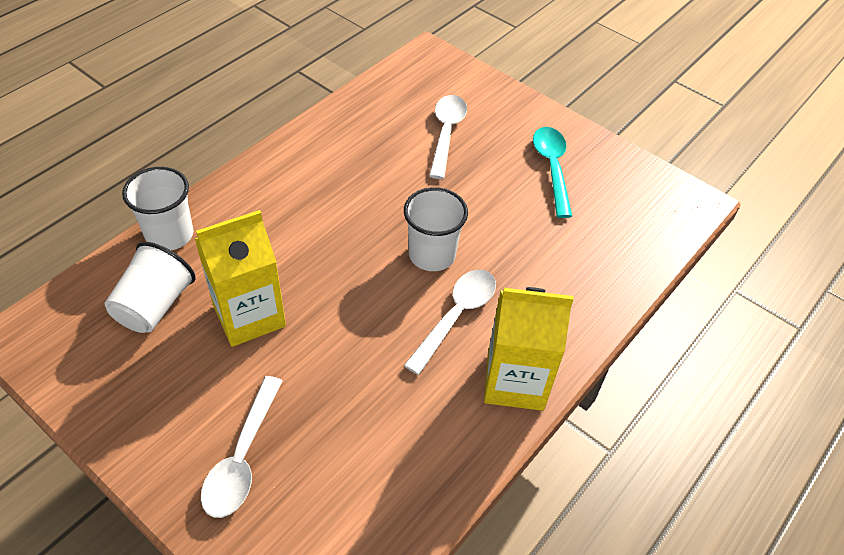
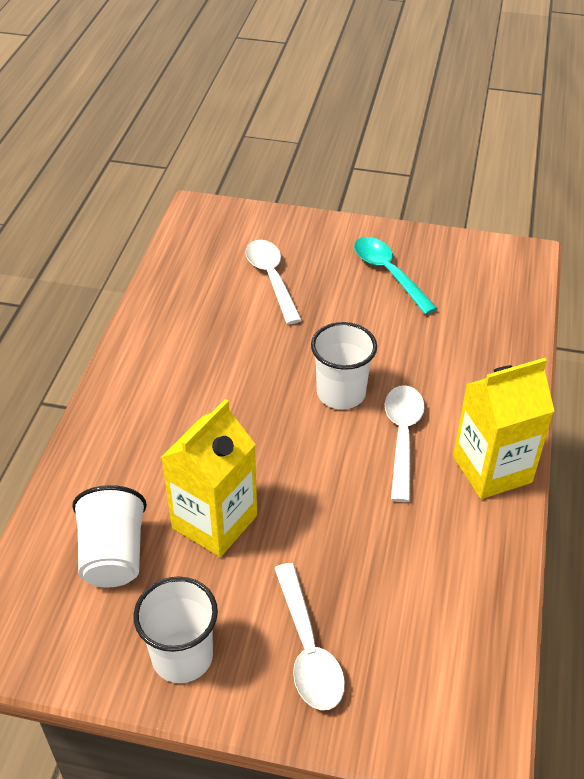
camera: 25 degrees left, 5 degrees down
(169, 235) = (74, 482): white cup -> white cup (182, 656)

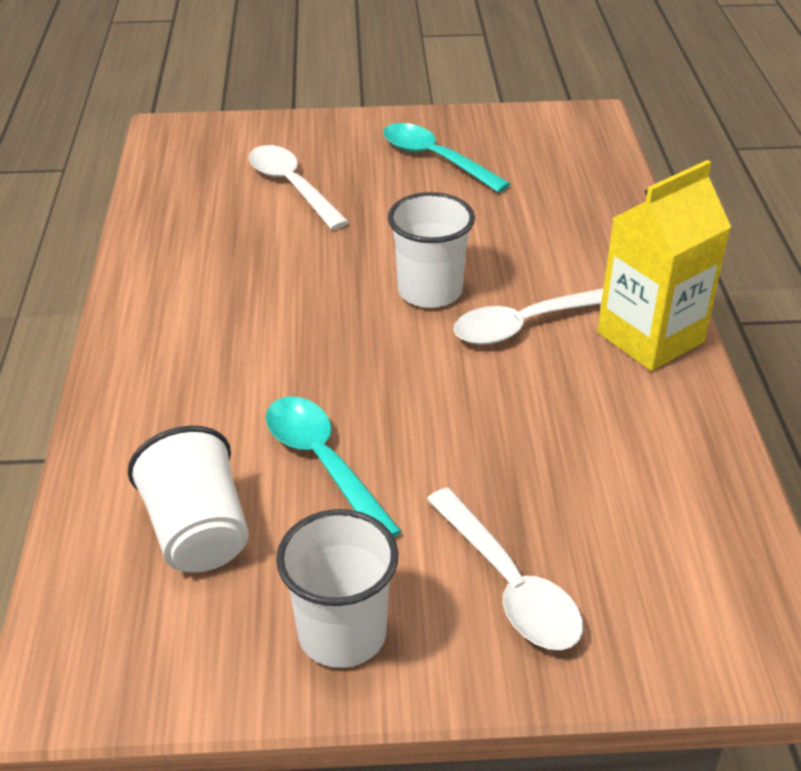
camera: 15 degrees left, 5 degrees down
(214, 522) = (324, 463): yellow carton -> turquoise spoon
(402, 437) = (527, 324): white spoon -> white spoon turned 105 degrees counterclockwise

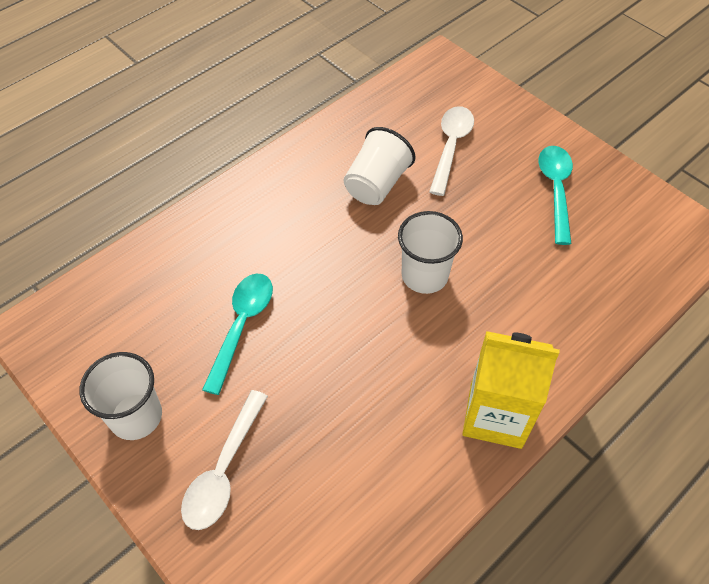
camera: 50 degrees right, 15 degrees up
(198, 532) = (154, 309): white cup -> white cup (376, 184)
(527, 324) = (442, 342): white spoon -> none

